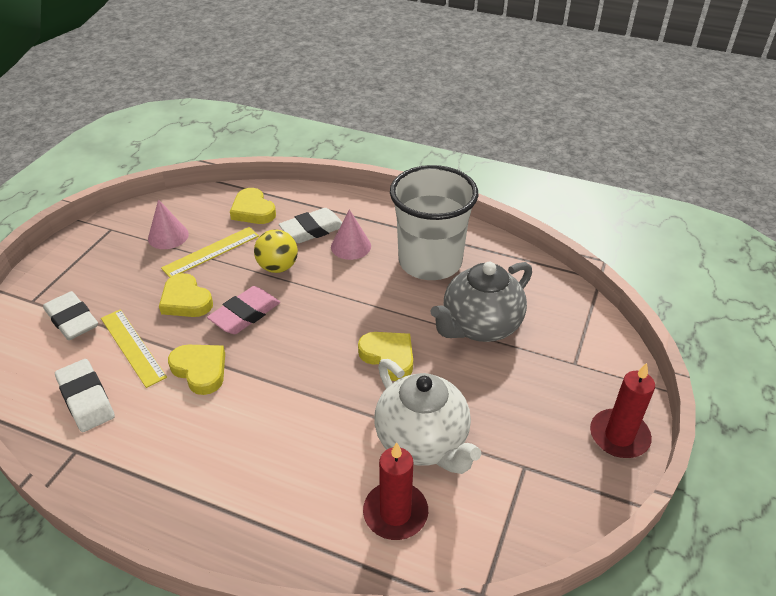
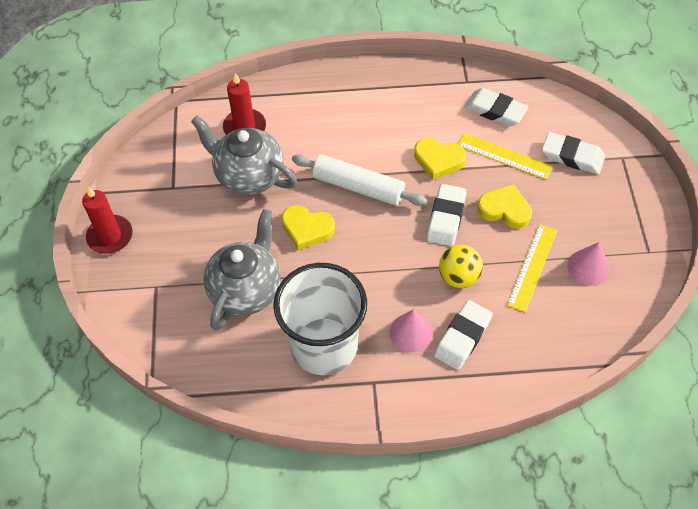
camera: 155 degrees right, 15 degrees up
(245, 314) = (446, 218): pink eraser -> white eraser
(253, 210) = (541, 337): yellow heart -> none
(306, 377) = (358, 186): none -> white rolling pin
(423, 441) = (248, 176): white teapot -> grey teapot

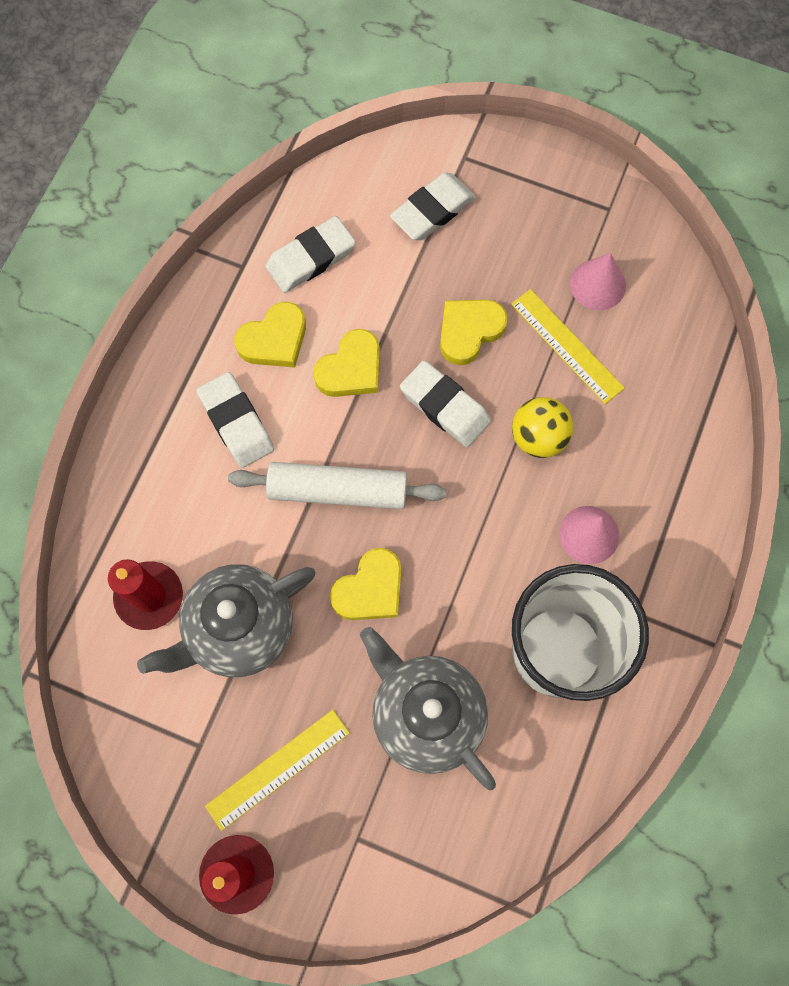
camera: 65 degrees left, 15 degrees up
(358, 186) = (338, 490): white rolling pin -> white rolling pin turned 45 degrees clockwise
(431, 116) = (274, 340): none -> yellow heart
(462, 337) = (624, 477): white eraser -> white eraser (236, 422)
(504, 156) = (388, 287): yellow ruler -> yellow ruler (278, 769)

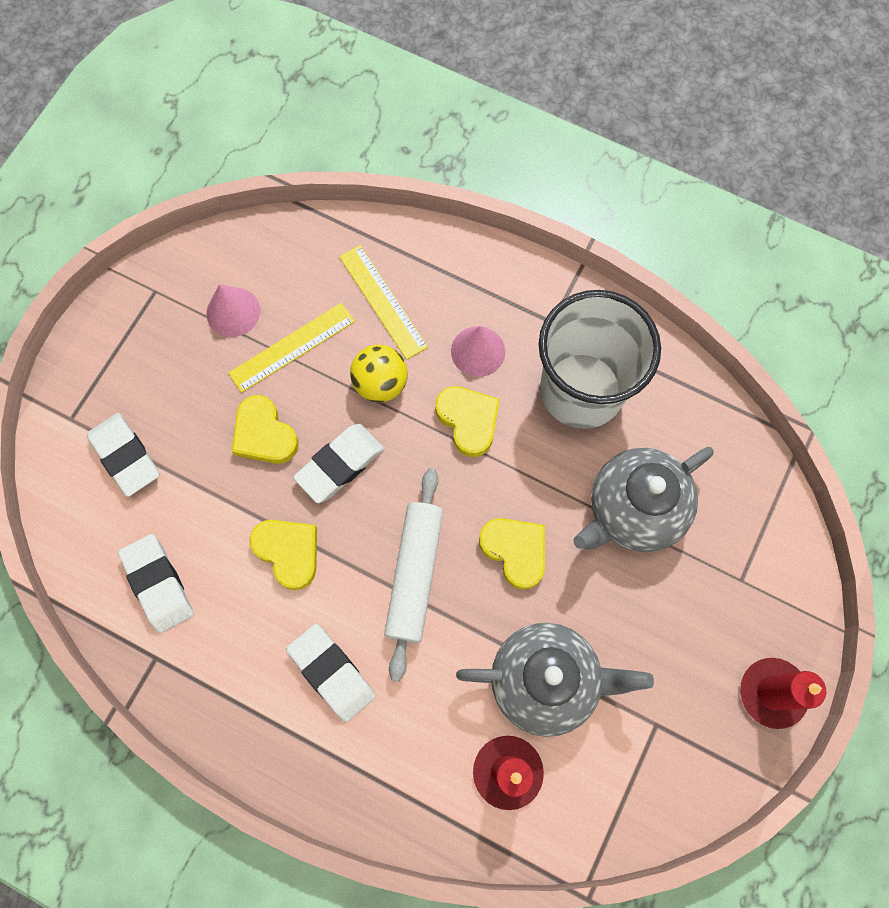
camera: 85 degrees left, 0 degrees up
(236, 422) = (332, 673): white eraser -> white eraser turned 75 degrees clockwise
(239, 629) = (545, 680): grey teapot -> grey teapot turned 60 degrees counterclockwise
(274, 340) = (245, 628): yellow heart -> yellow heart (468, 421)
(278, 769) = (679, 649): yellow ruler -> yellow ruler (383, 301)

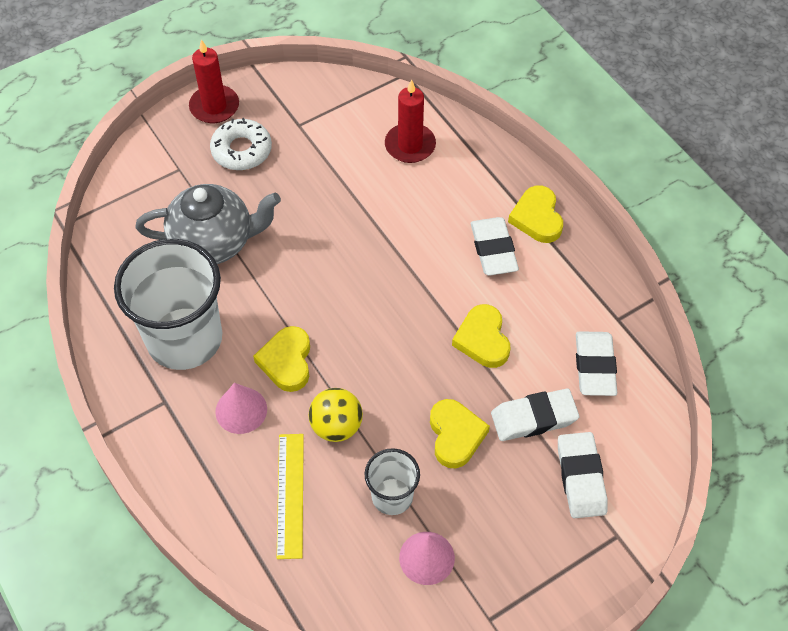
camera: 150 degrees left, 15 degrees down
(292, 347) = (392, 496): yellow ruler -> white cup
(339, 465) = (408, 381): white eraser -> white eraser (534, 418)
(414, 574) = (398, 279): white rolling pin -> none
(515, 551) = (316, 259): yellow heart -> yellow heart (537, 218)
(545, 680) = (351, 178): grey teapot -> none
(694, 647) = (241, 150): none -> white donut

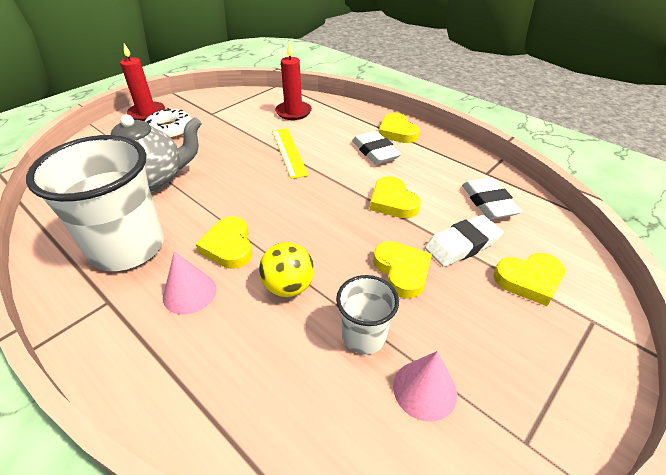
camera: 15 degrees left, 15 degrees down
(290, 495) = (255, 360): yellow ruler -> yellow ruler (289, 152)
(581, 477) = (529, 280): white eraser -> yellow heart

